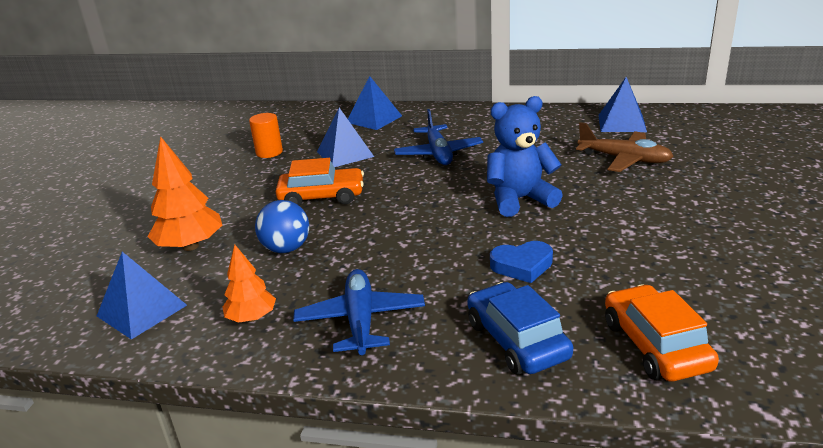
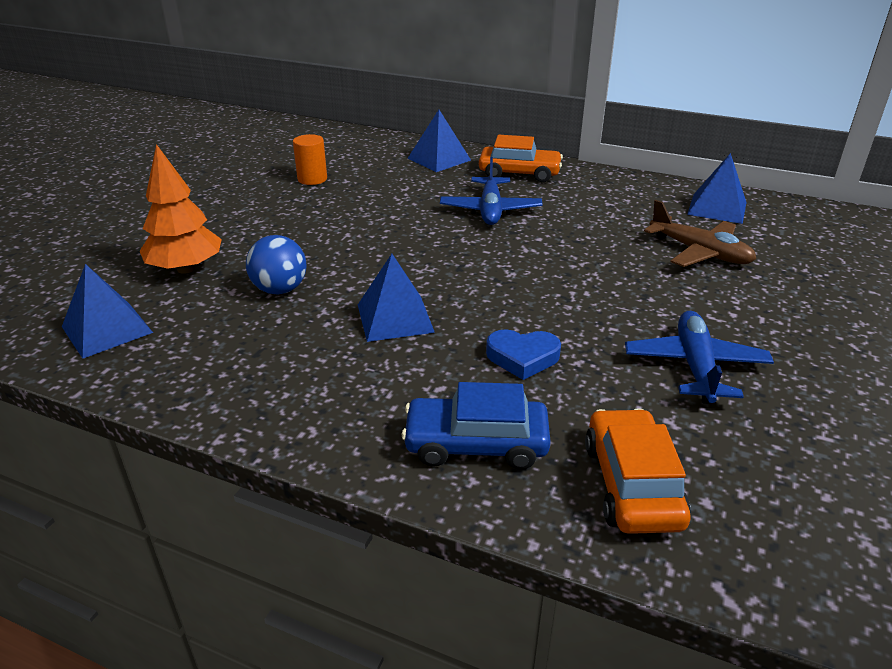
camera: 10 degrees right, 5 degrees up
(252, 318) = (210, 360): orange tree -> none
(322, 196) = (343, 238): orange car -> orange car (519, 173)
(345, 154) = (390, 194): blue pyramid -> blue pyramid (395, 318)
(360, 320) = (319, 385): blue plane -> blue plane (695, 366)
(517, 340) = (476, 444): blue car -> blue car turned 75 degrees counterclockwise
(519, 200) = (556, 279): blue teddy bear -> none

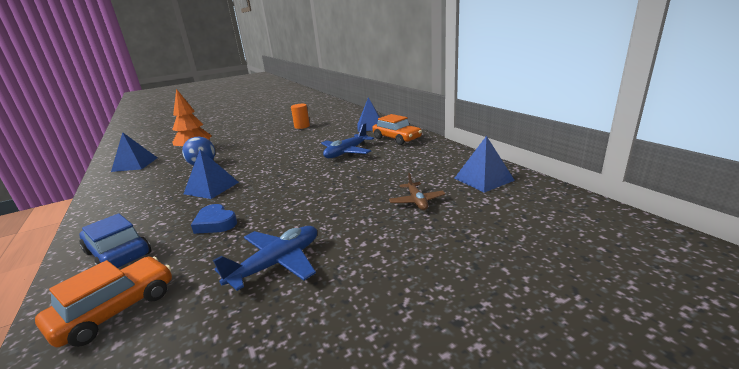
camera: 40 degrees right, 10 degrees down
(699, 252) = (417, 201): brown plane -> brown plane, size x0.65

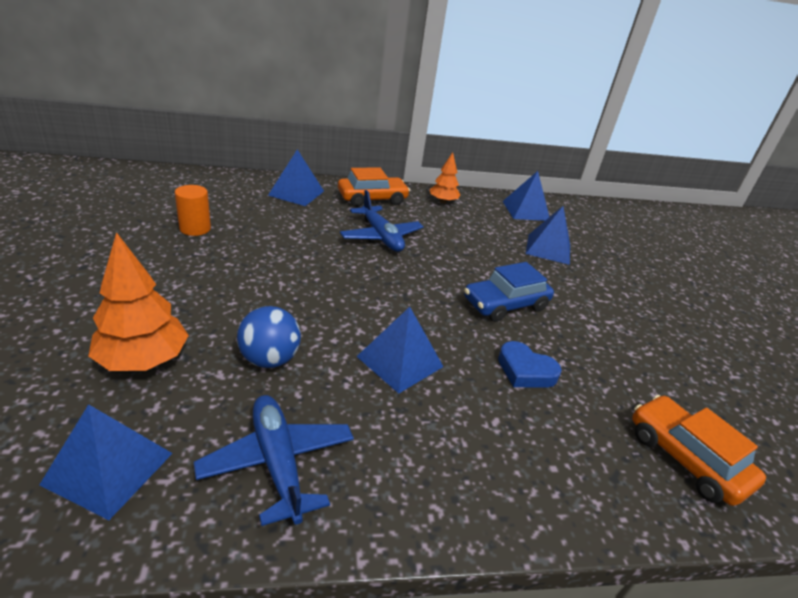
camera: 75 degrees left, 10 degrees up
(118, 253) = (568, 466): blue car -> blue car (505, 304)
(215, 223) = (525, 370): blue heart -> blue heart turned 60 degrees clockwise
(277, 263) = (628, 343): blue plane -> blue plane (278, 463)
(417, 201) = (548, 249): brown plane -> blue pyramid
(434, 152) = (443, 201): none -> orange tree

